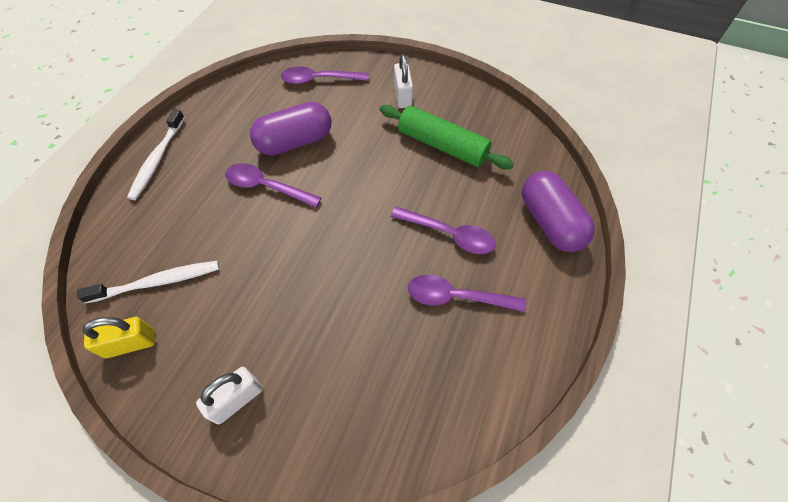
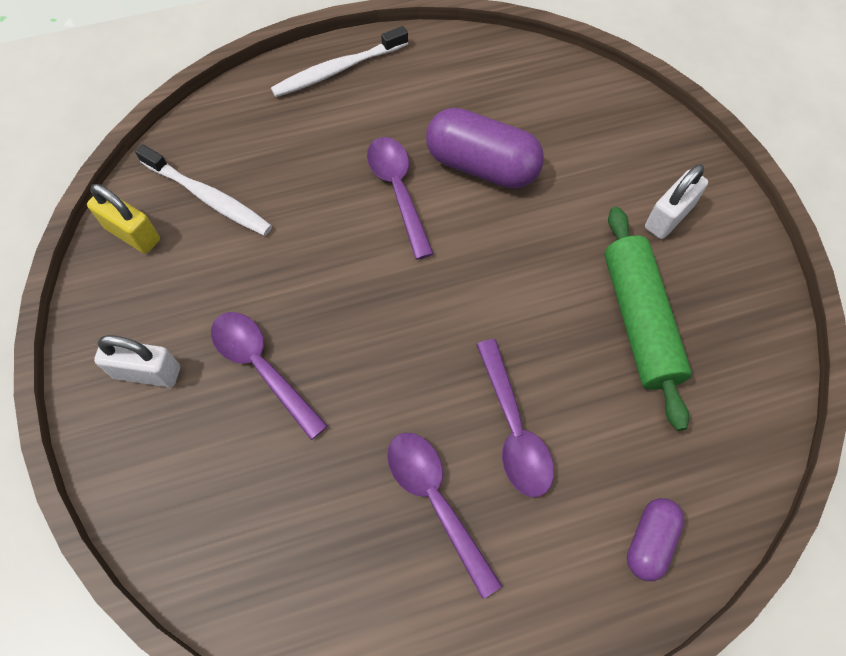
camera: 50 degrees right, 5 degrees up
(319, 80) = (594, 113): purple spoon -> purple spoon (262, 368)
(550, 222) = (649, 541): purple capsule -> purple capsule, size x0.55

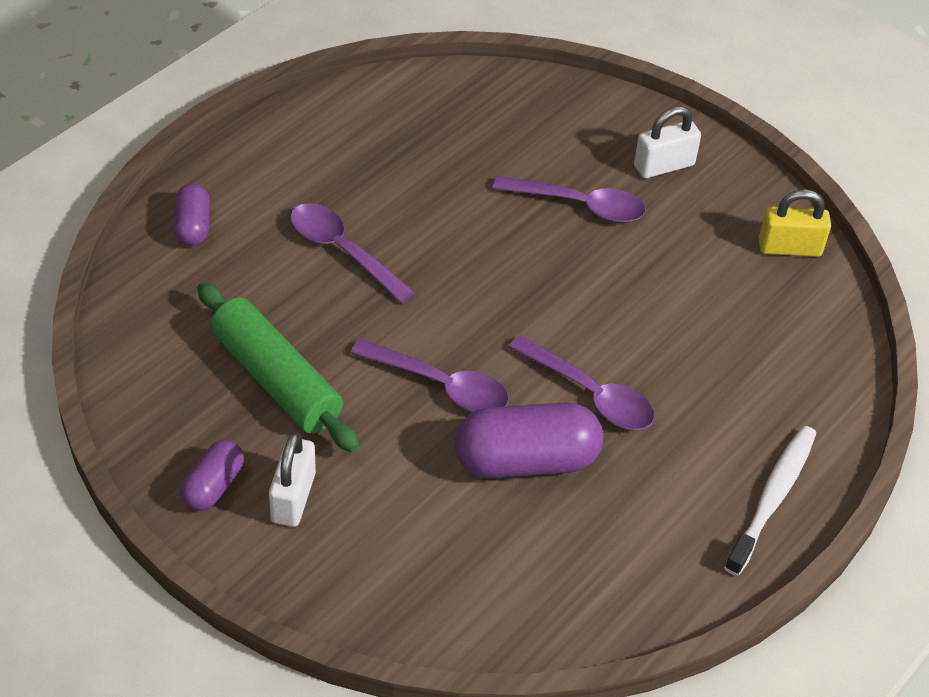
camera: 145 degrees right, 15 degrees down
(208, 197) = (760, 306): white toothbrush -> none
(436, 502) = (373, 183): purple spoon -> purple spoon (440, 385)
(727, 253) = (213, 486): none -> purple capsule

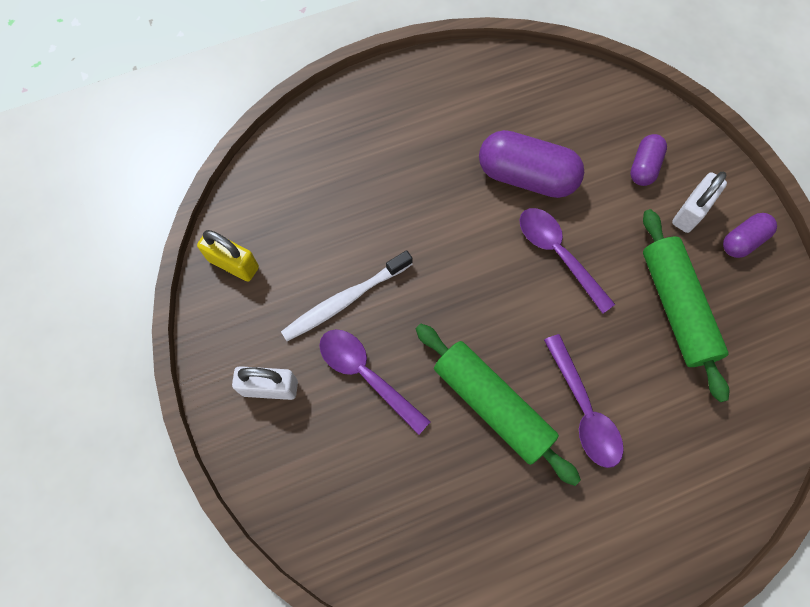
camera: 150 degrees left, 20 degrees up
(193, 226) = (704, 494): purple capsule -> purple capsule (644, 167)
(439, 224) = (492, 405): none -> green rolling pin
(589, 394) = (457, 206): purple spoon -> none
(772, 498) = (387, 94): white toothbrush -> white toothbrush (345, 300)

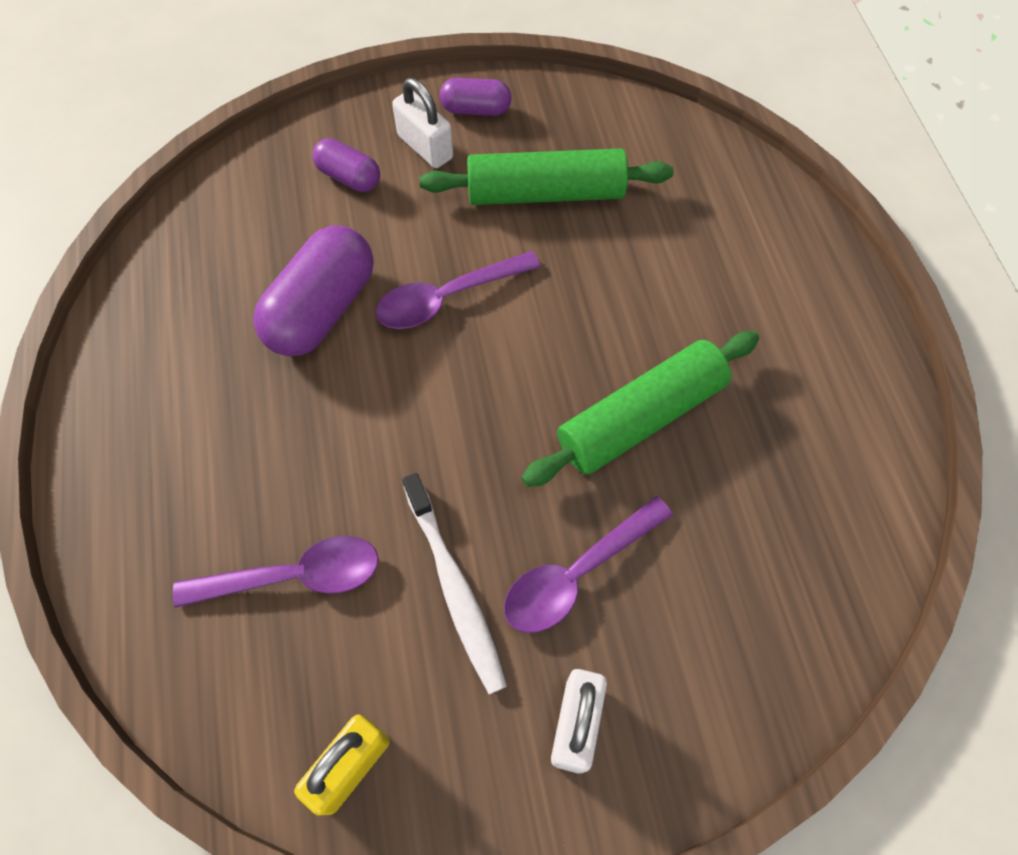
camera: 80 degrees left, 5 degrees down
(583, 409) = (658, 317): purple spoon -> purple spoon (293, 576)
(743, 241) = (476, 109): purple capsule -> purple capsule turned 60 degrees counterclockwise

